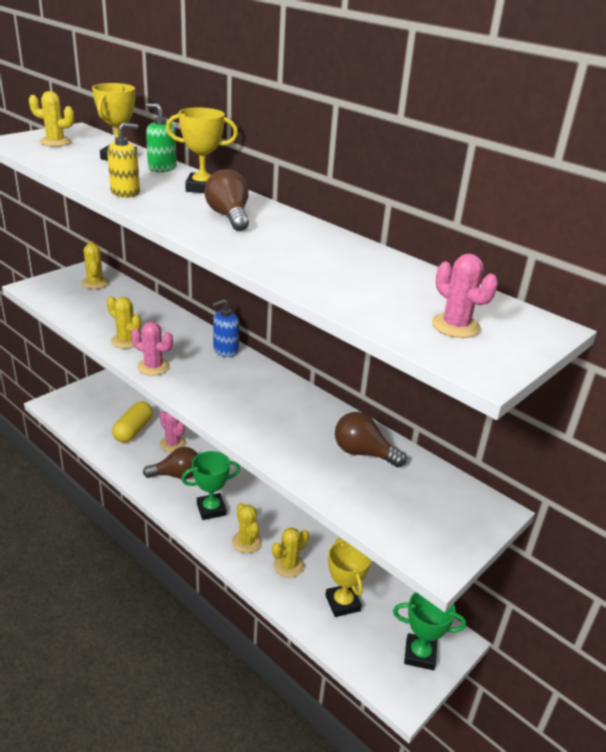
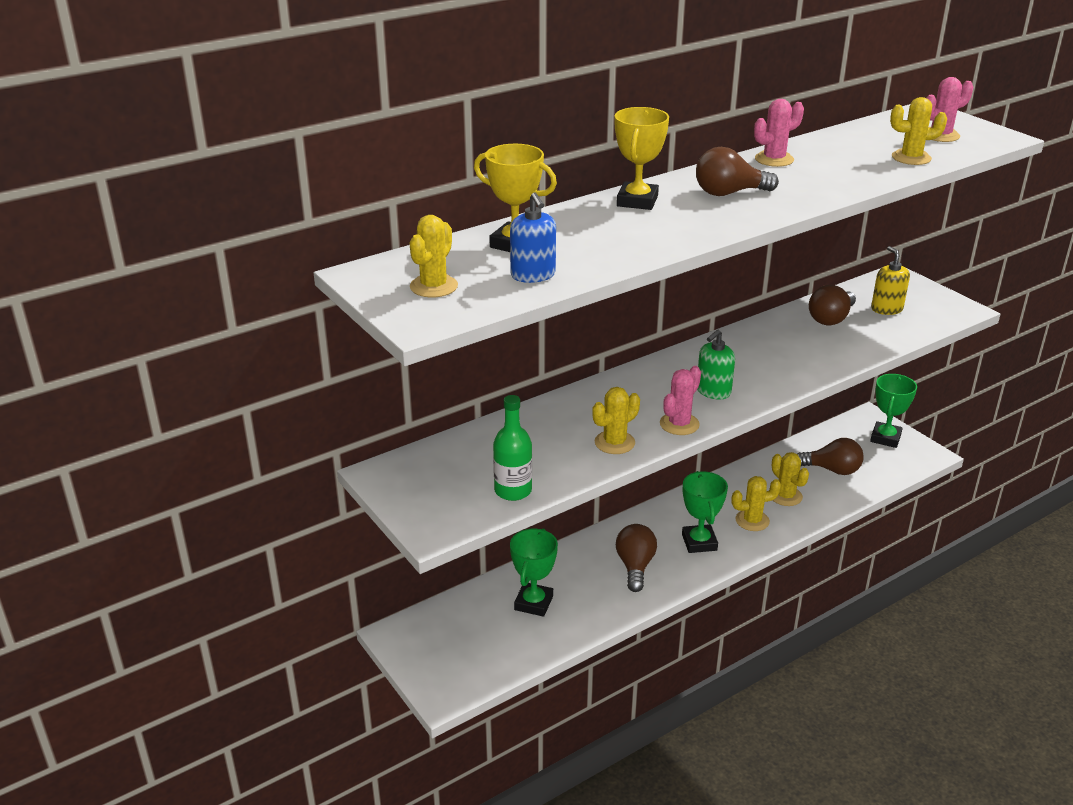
camera: 75 degrees left, 0 degrees up
(69, 308) = (513, 490): none -> green bottle
(95, 283) = (436, 468): yellow cactus -> yellow cactus (911, 158)
(125, 192) = (658, 241): yellow soap dispenser -> yellow soap dispenser (886, 309)
(133, 430) = (533, 603): yellow capsule -> green trophy
(162, 168) = (562, 219): green soap dispenser -> green soap dispenser (713, 391)
(173, 444) = (571, 567): pink cactus -> pink cactus (774, 159)
(225, 350) = (643, 374): blue soap dispenser -> blue soap dispenser (533, 275)
(342, 603) = (832, 470): yellow trophy -> brown light bulb

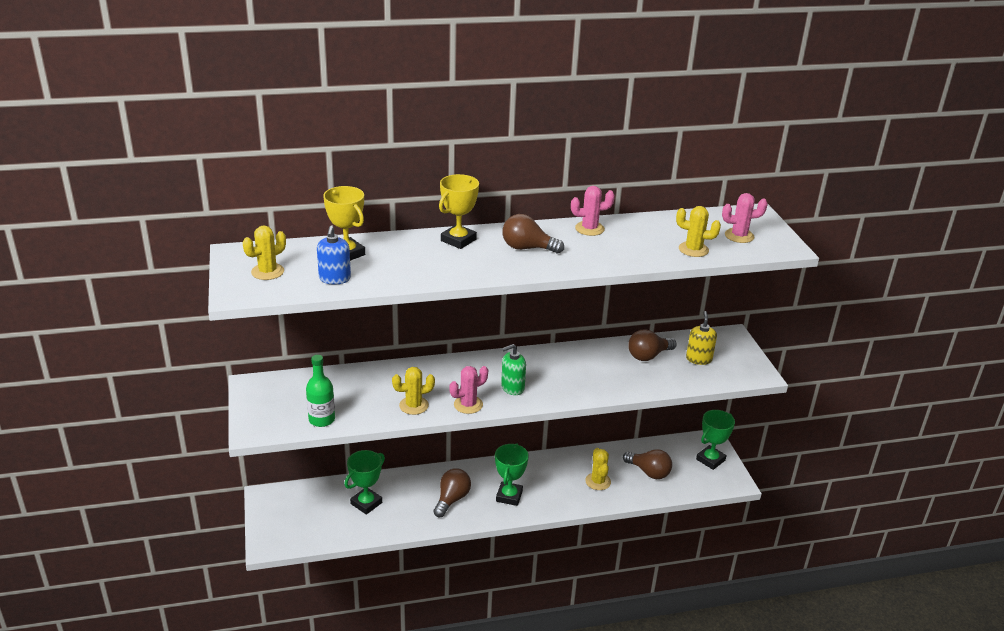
camera: 20 degrees right, 0 degrees up
(752, 520) = (559, 492): yellow cactus -> none

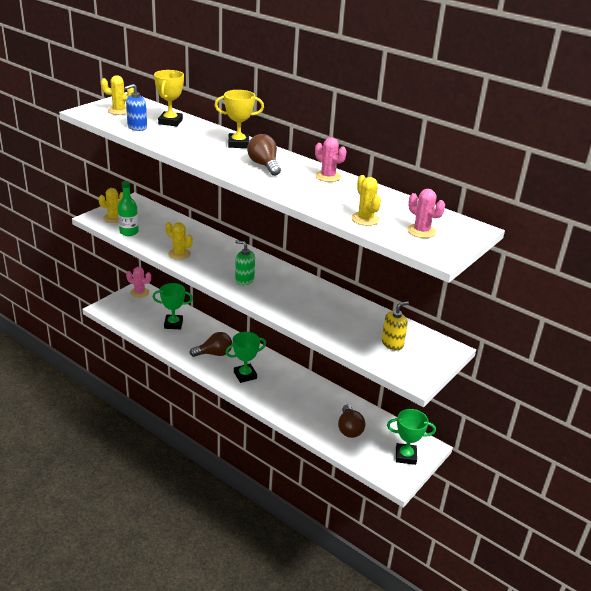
camera: 50 degrees right, 0 degrees up
(468, 405) = (205, 271): pink cactus -> pink cactus (139, 292)
(598, 481) = (308, 408): yellow cactus -> yellow cactus (113, 218)
(648, 356) = (361, 320): brown light bulb -> none

